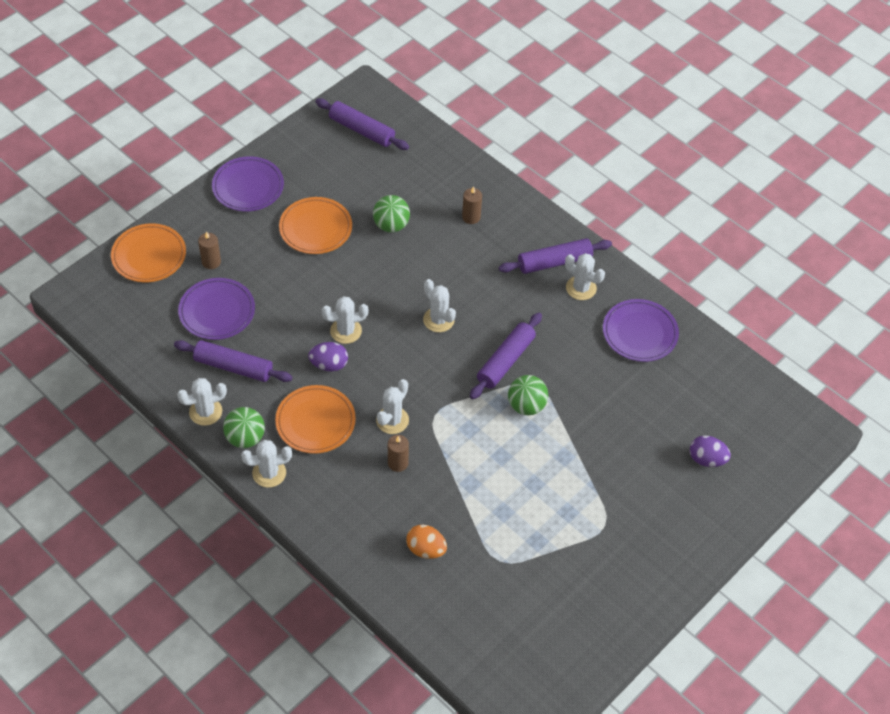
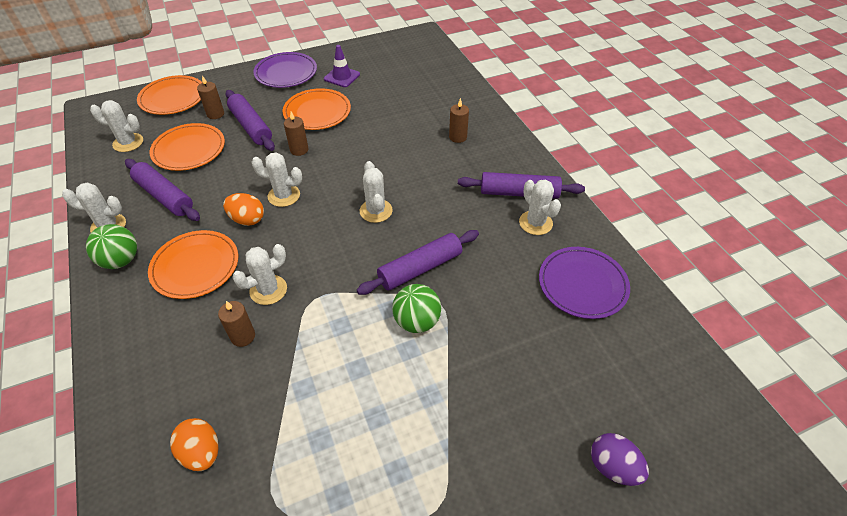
camera: 25 degrees right, 5 degrees down
(217, 311) = (189, 150): purple plate -> orange plate
(269, 473) = (113, 301): white cactus -> white cactus (128, 143)
(312, 175) = (342, 77): none -> purple traffic cone
(327, 278) = (299, 150): none -> brown candle
(329, 365) = (247, 219): purple egg -> orange egg
(361, 130) = (402, 58): purple rolling pin -> purple rolling pin (251, 126)
(391, 225) = (382, 126): green ball -> none

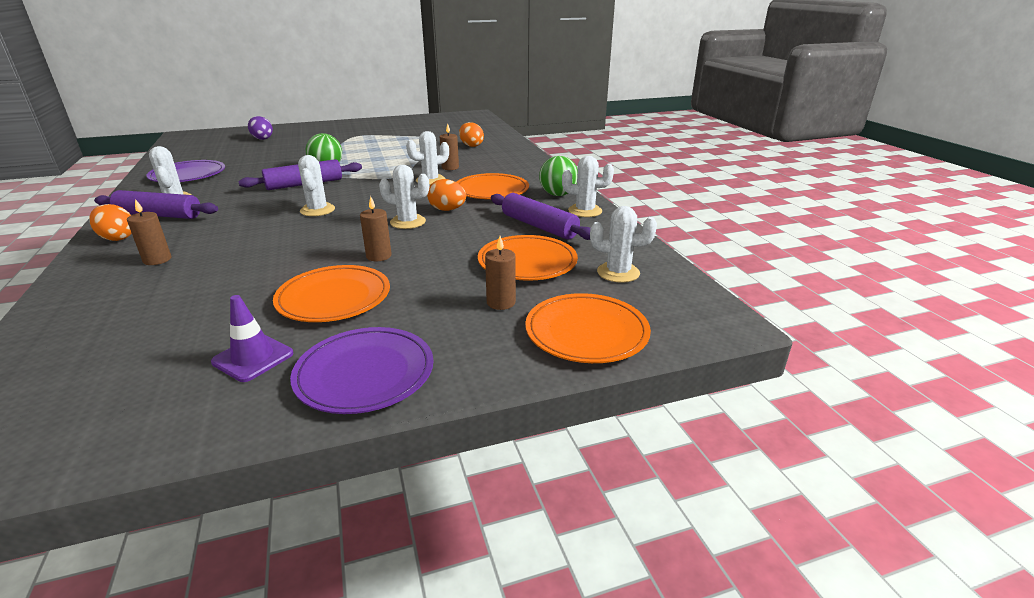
camera: 175 degrees left, 20 degrees down
(251, 126) = (442, 283): purple rolling pin -> none
(516, 159) = (118, 238): none -> orange egg

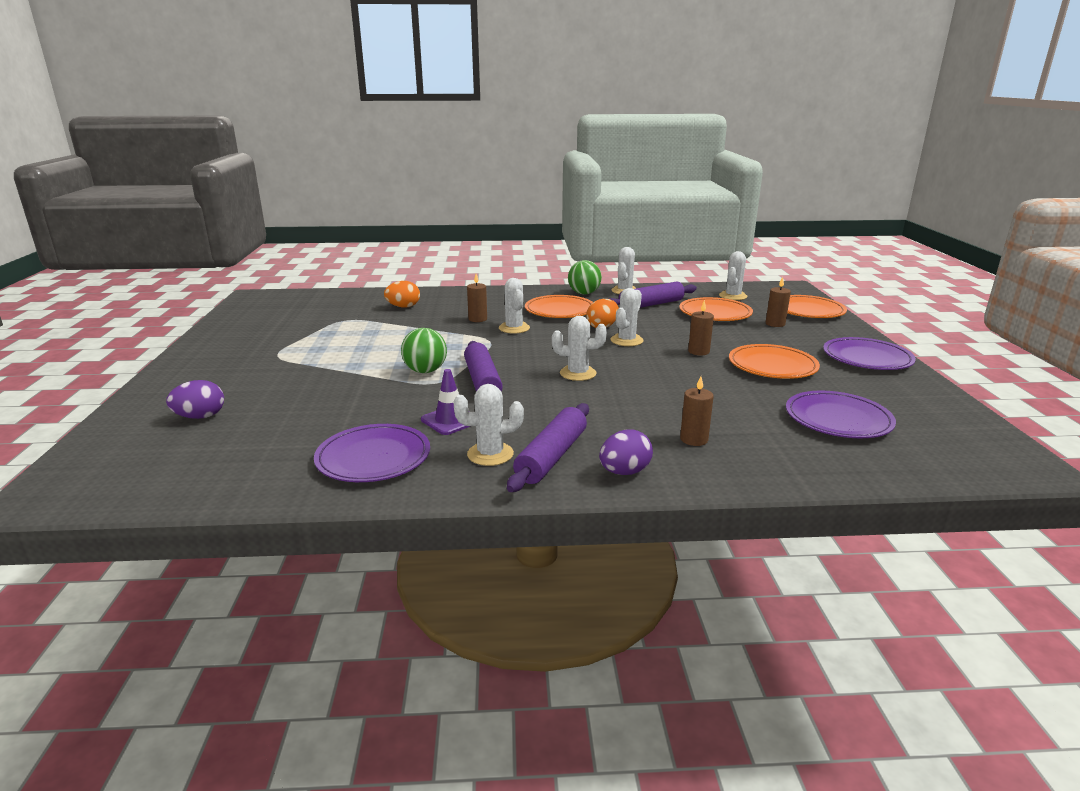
camera: 75 degrees left, 5 degrees down
(118, 238) = (624, 472): orange egg -> purple egg
(162, 334) = (838, 419): none -> purple plate
(253, 358) = (860, 387): purple traffic cone -> purple traffic cone (450, 420)

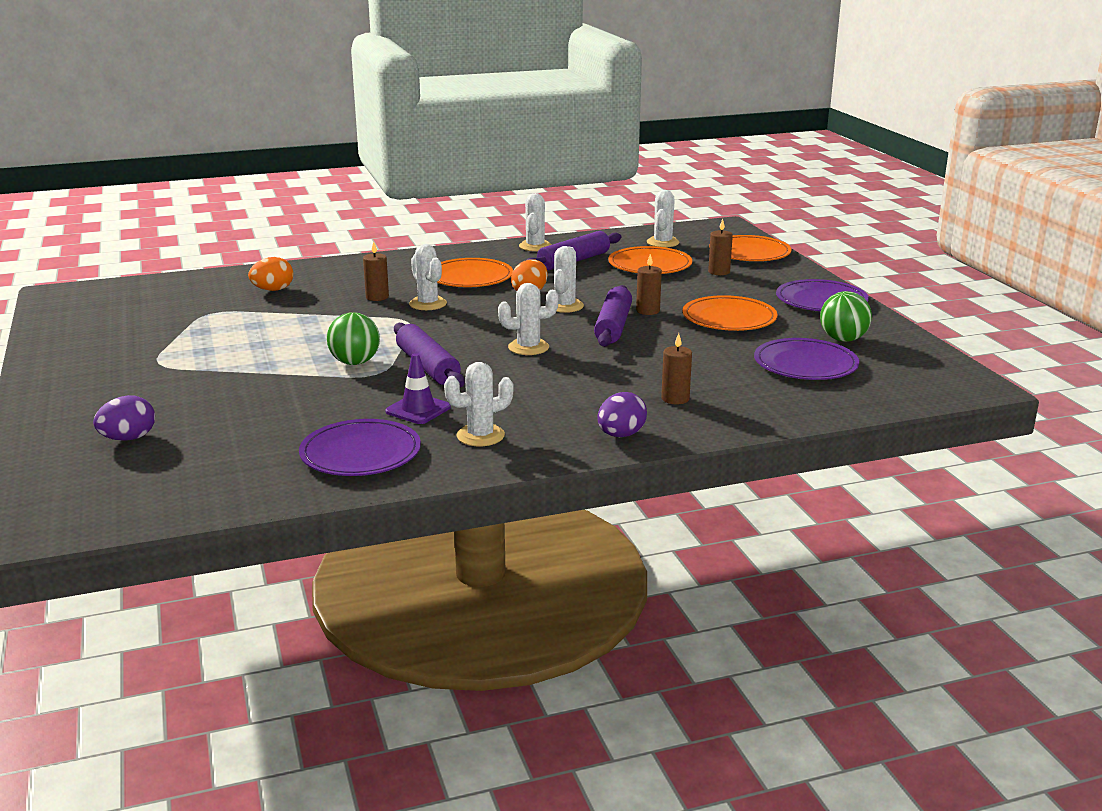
camera: 15 degrees left, 0 degrees up
(552, 457) = (544, 430): purple rolling pin -> purple rolling pin (613, 326)
(584, 293) = (488, 254): green ball -> green ball (843, 339)

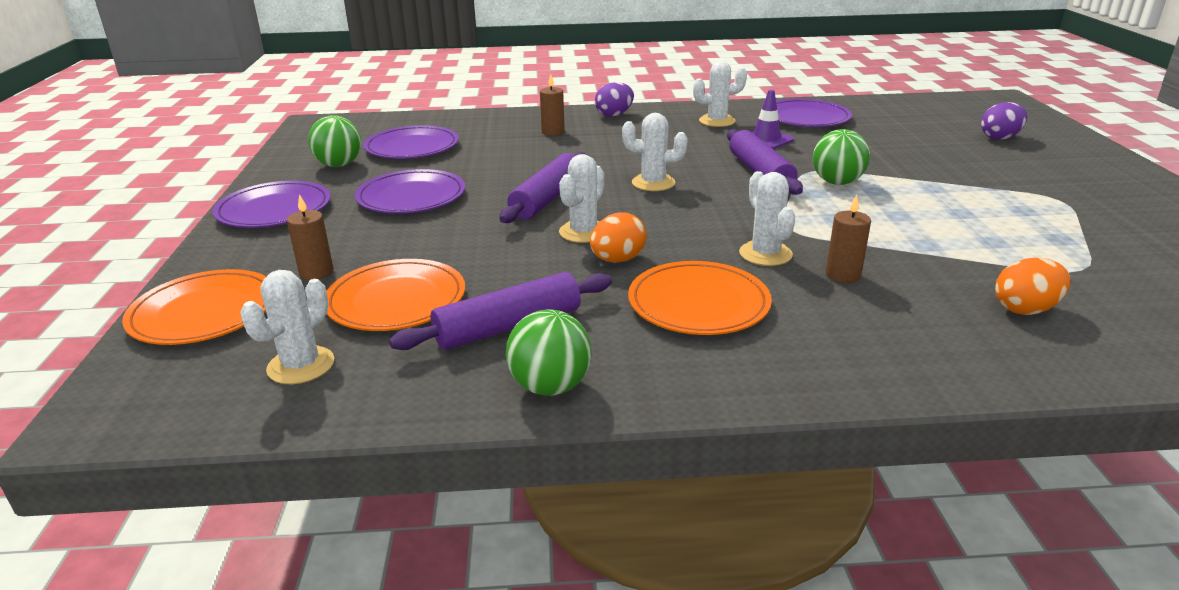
camera: 165 degrees left, 5 degrees up
(535, 246) = (550, 386): white cactus -> green ball
(648, 311) = (489, 215): brown candle -> none
(729, 318) = (411, 197): orange plate -> purple plate

